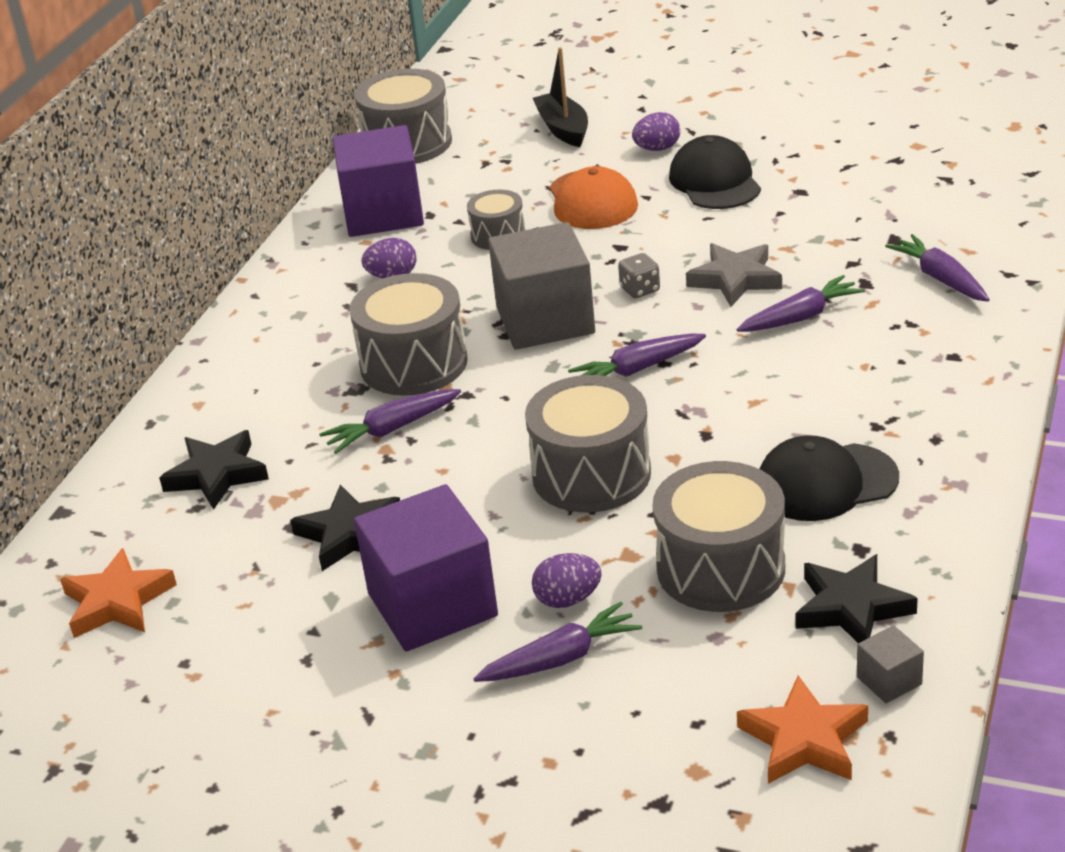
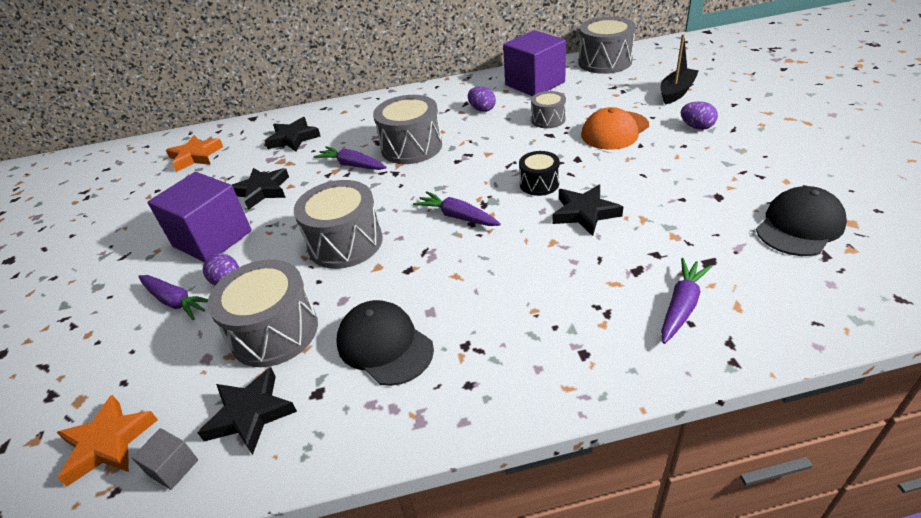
camera: 60 degrees right, 5 degrees up
(545, 320) = (481, 167): grey cube -> none
(640, 290) = (539, 184): grey dice -> black drum
(715, 181) = (687, 160): black cap -> black cap (799, 226)
(735, 279) = (585, 213): grey star -> black star
(800, 317) = (567, 257): purple carrot -> none

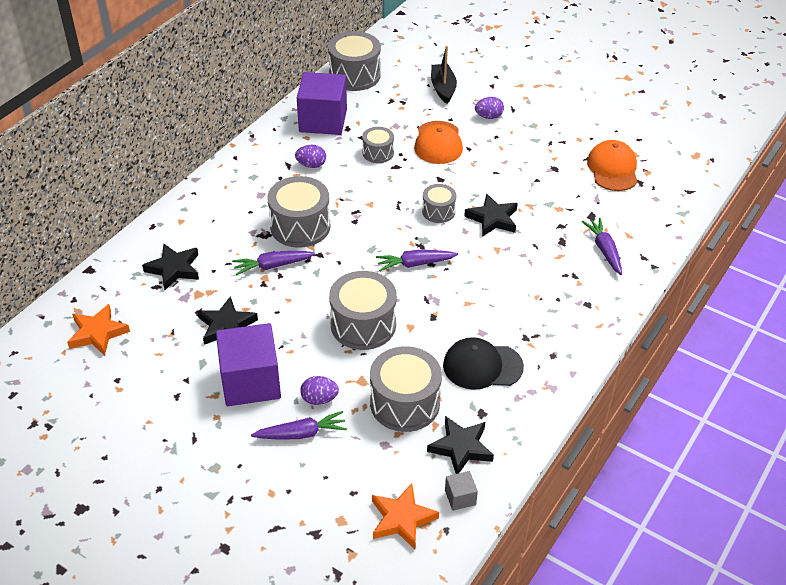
camera: 50 degrees left, 5 degrees up
(539, 184) = (438, 211): black drum -> grey drum
(799, 226) = (612, 169): black cap -> orange cap

